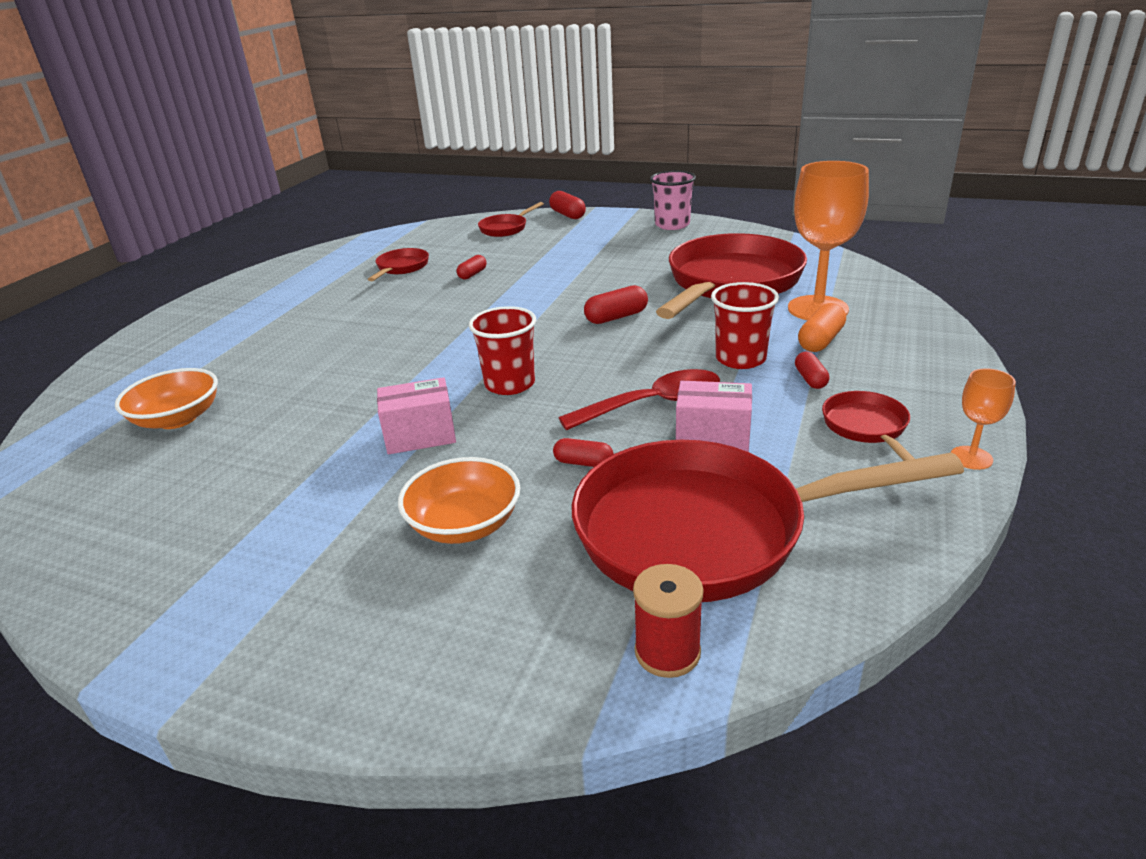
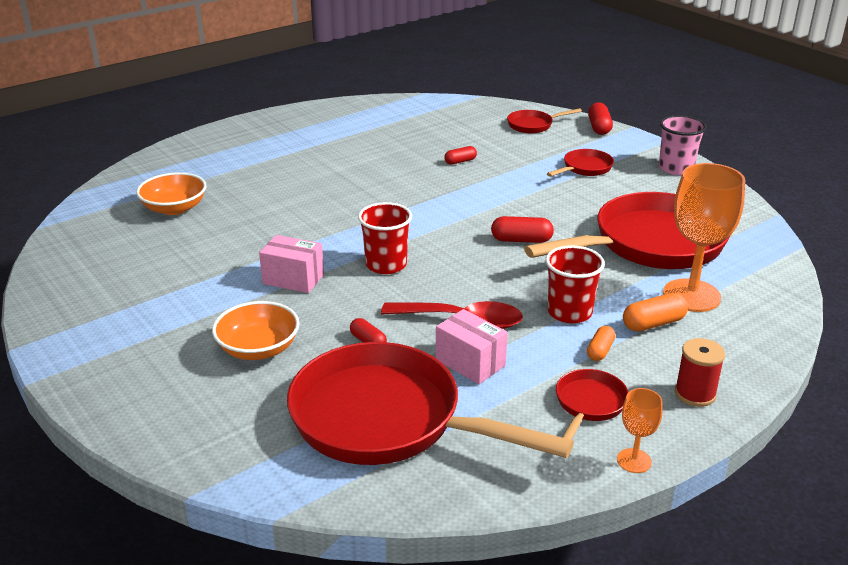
camera: 30 degrees right, 0 degrees up
(401, 268) = (416, 137): red pan -> red pan (585, 168)
(667, 652) = (282, 473): red spool -> red spool (695, 394)
(810, 379) = (600, 351): red capsule -> orange capsule

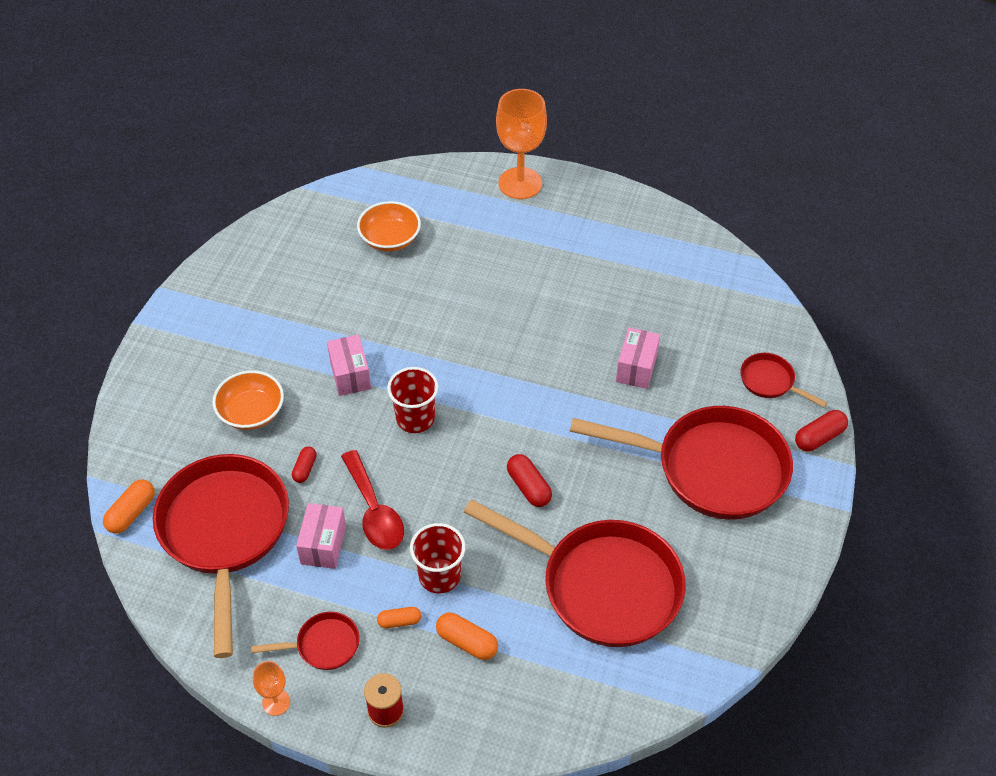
camera: 55 degrees right, 20 degrees up
(283, 479) = (132, 513): none -> orange capsule
(460, 161) = (636, 368): red capsule -> pink box
(585, 168) = (712, 468): red pan -> red pan, size x2.28
(676, 168) = (782, 543): pink cup -> none
(691, 295) = (534, 652): orange goblet -> orange goblet (520, 183)

